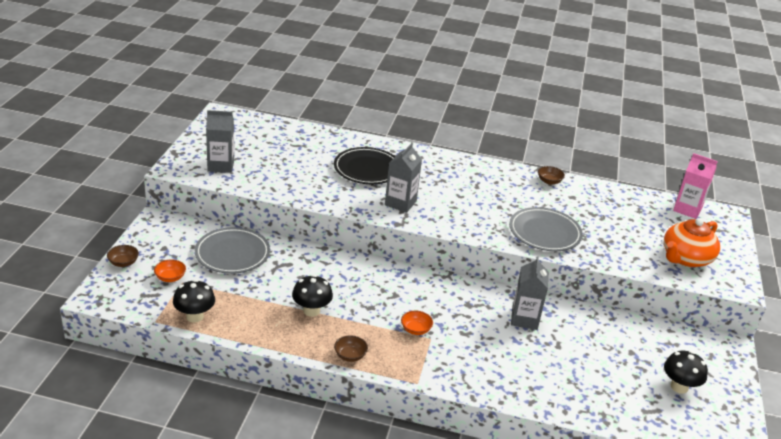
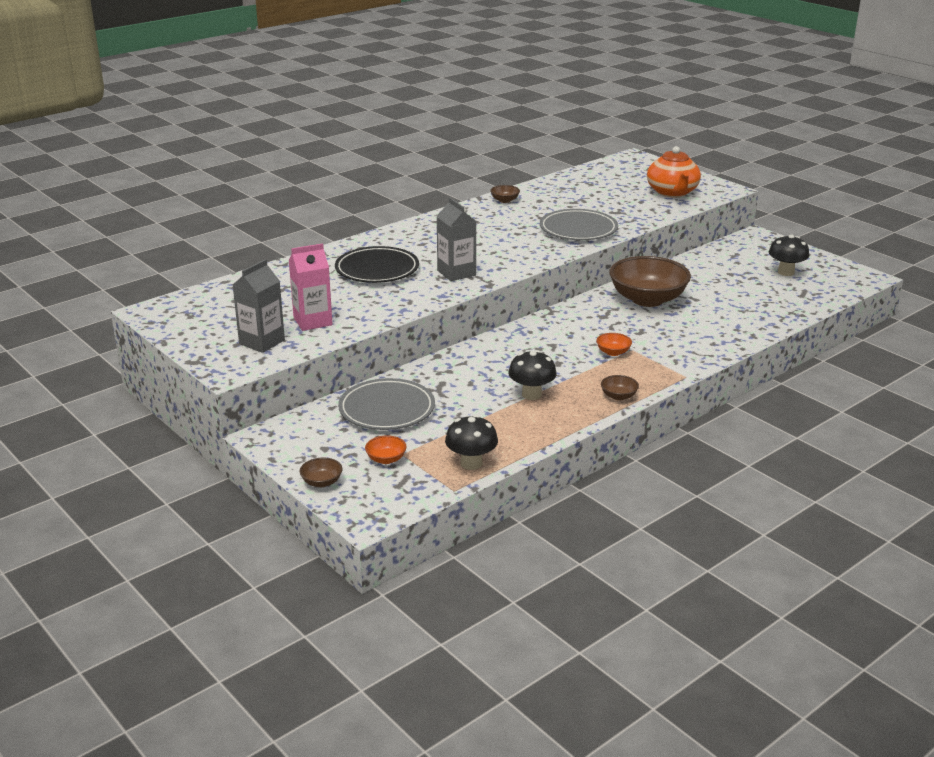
camera: 50 degrees left, 5 degrees down
(524, 319) = (647, 299): grey carton -> brown bowl
(687, 209) = (610, 167): pink carton -> pink carton (312, 321)

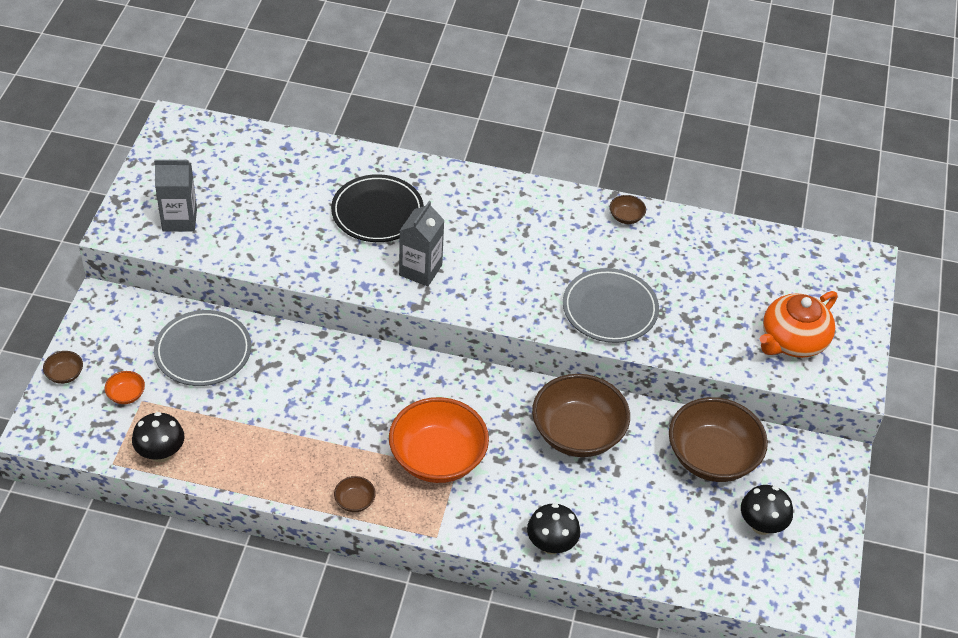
camera: 50 degrees right, 20 degrees up
(312, 321) = (241, 229): pink carton -> none
(531, 394) = (306, 436): black mushroom -> black mushroom (551, 544)
(613, 352) = (437, 458): orange bowl -> orange bowl, size x2.45
(715, 267) = (712, 457): none -> brown bowl

